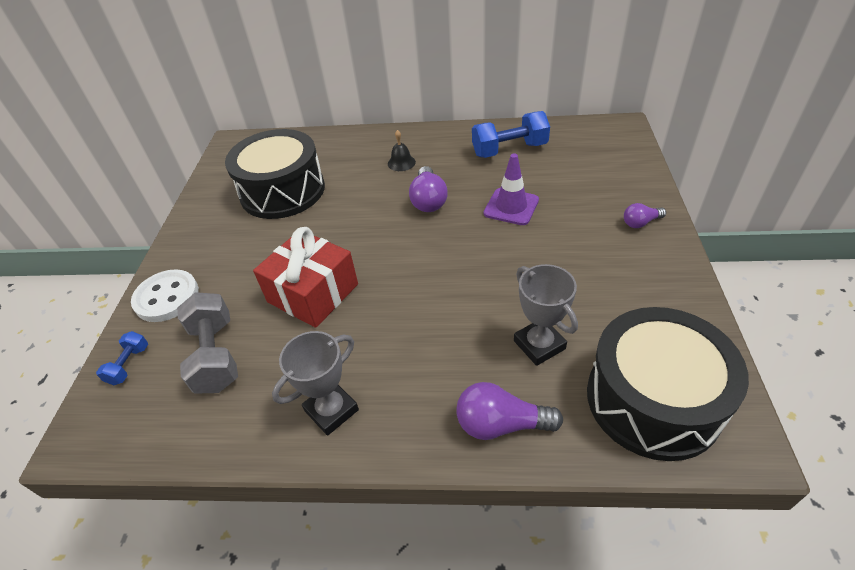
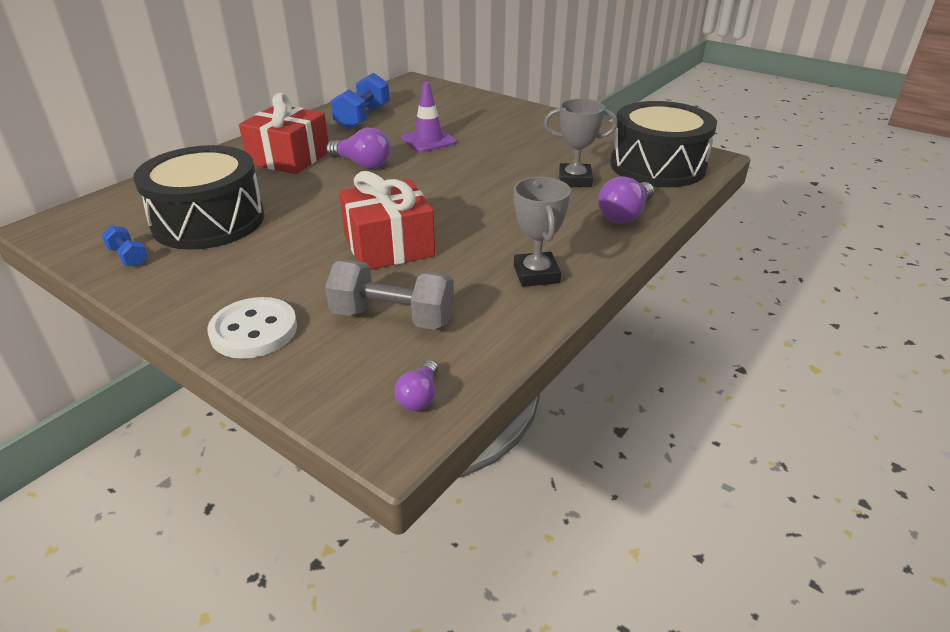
camera: 60 degrees left, 10 degrees down
(129, 365) = (325, 378): blue dumbbell -> blue dumbbell (128, 257)
(401, 163) = (289, 158): black bell -> red gift
(640, 223) = (515, 113): purple light bulb -> purple light bulb (419, 396)

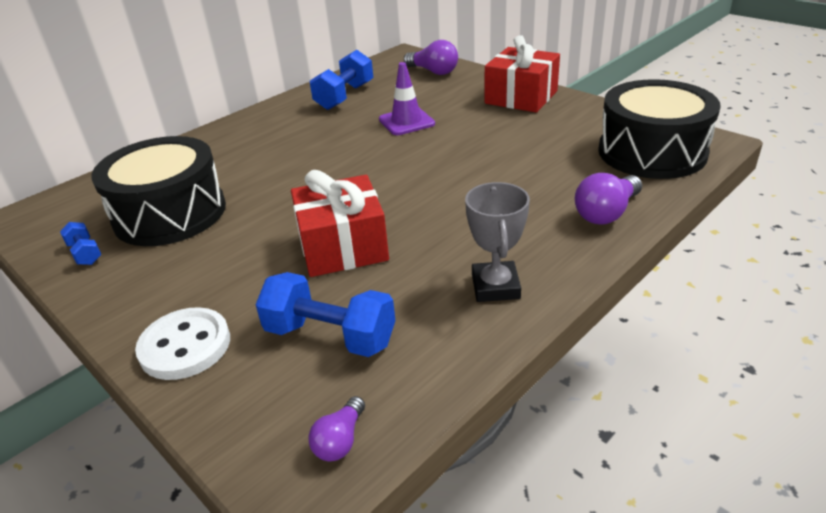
camera: 10 degrees right, 0 degrees up
(289, 158) = (263, 142): red gift -> red gift (521, 97)
(362, 164) = (334, 149): purple light bulb -> purple light bulb (433, 71)
(392, 317) = (330, 336): grey dumbbell -> blue dumbbell
(575, 180) = (556, 169): grey trophy -> none

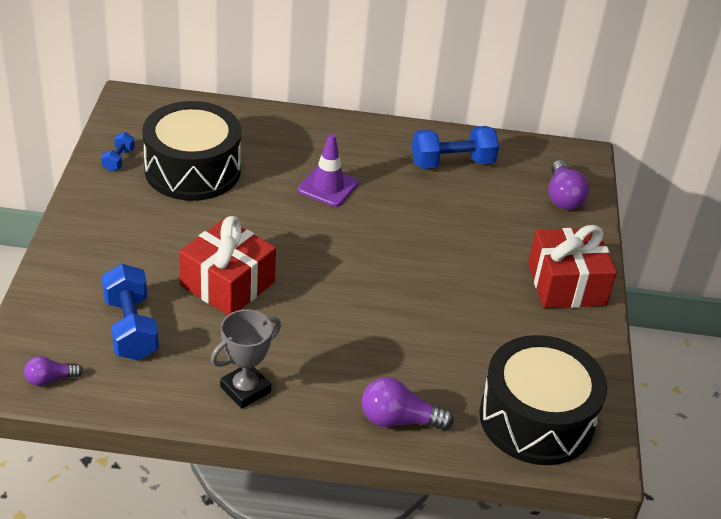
camera: 45 degrees right, 5 degrees up
(185, 346) = (73, 266): white button -> none
(406, 122) = (442, 227): purple traffic cone -> purple traffic cone (328, 187)

